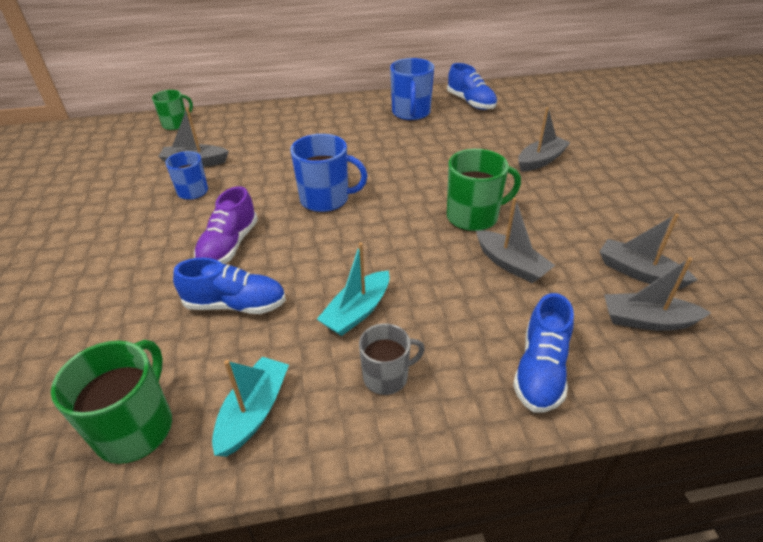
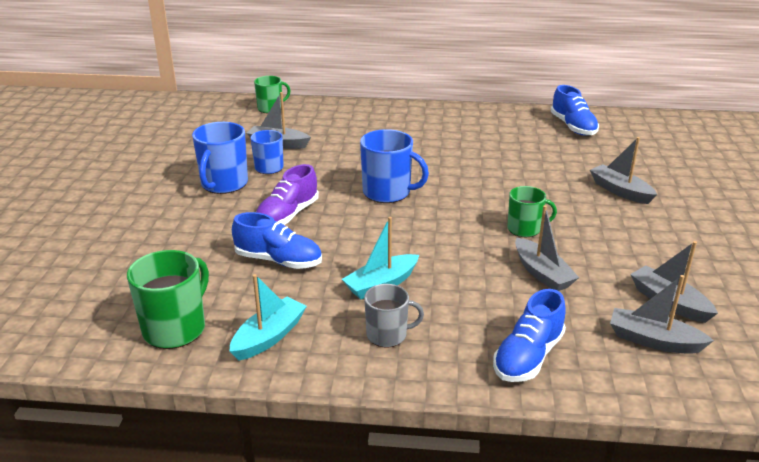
camera: 15 degrees right, 10 degrees down
(411, 113) = (504, 128): blue mug -> blue mug (224, 184)
(473, 217) = (524, 229): green mug -> green mug, size x0.64
(540, 160) = (620, 191): grey boat -> grey boat turned 105 degrees counterclockwise

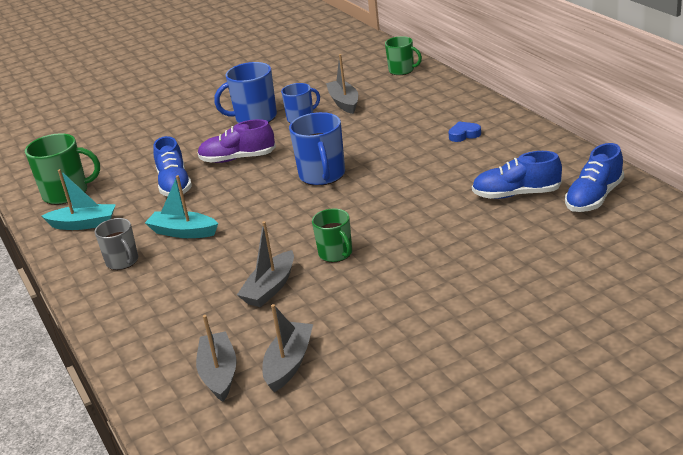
camera: 60 degrees right, 0 degrees up
(419, 127) = (464, 135): none -> blue heart
(528, 357) = (145, 325): blue shoe -> blue shoe (516, 194)
(620, 191) = (477, 272): grey boat -> none

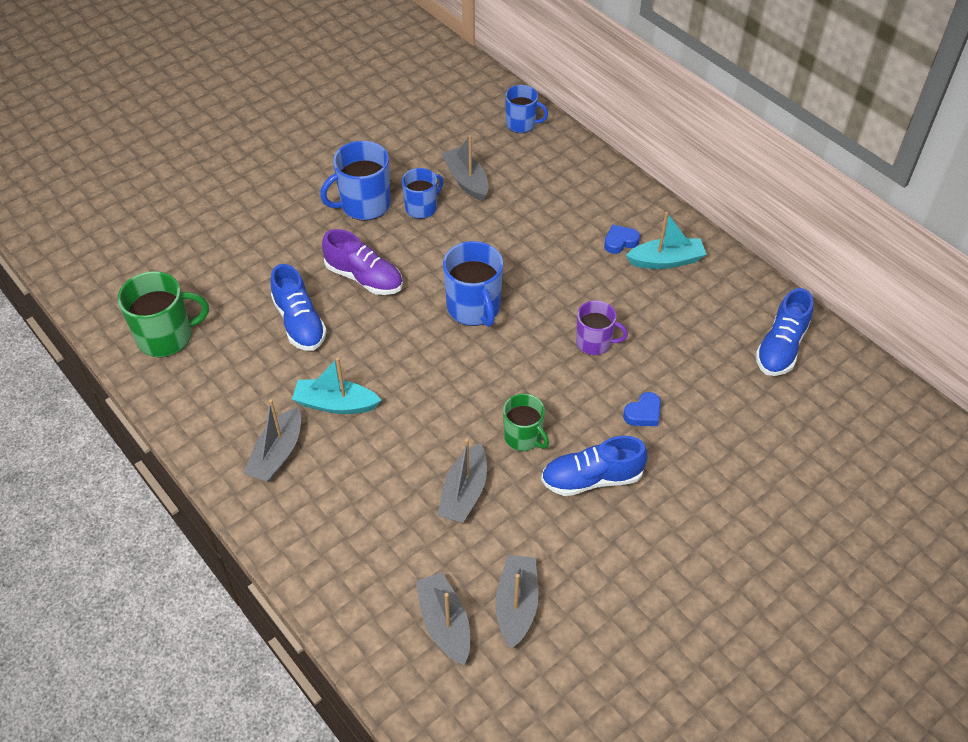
camera: 15 degrees left, 20 degrees up
(84, 224) = (207, 391): turquoise boat -> turquoise boat (666, 261)
(122, 261) = (277, 453): grey mug -> grey boat
(238, 158) = (364, 278): purple shoe -> purple shoe turned 135 degrees counterclockwise
(402, 70) = (521, 124): green mug -> blue mug
(420, 195) = (594, 342): none -> purple mug
(450, 239) = (643, 413): none -> blue heart
(516, 194) = (698, 341): blue shoe -> blue shoe (592, 479)

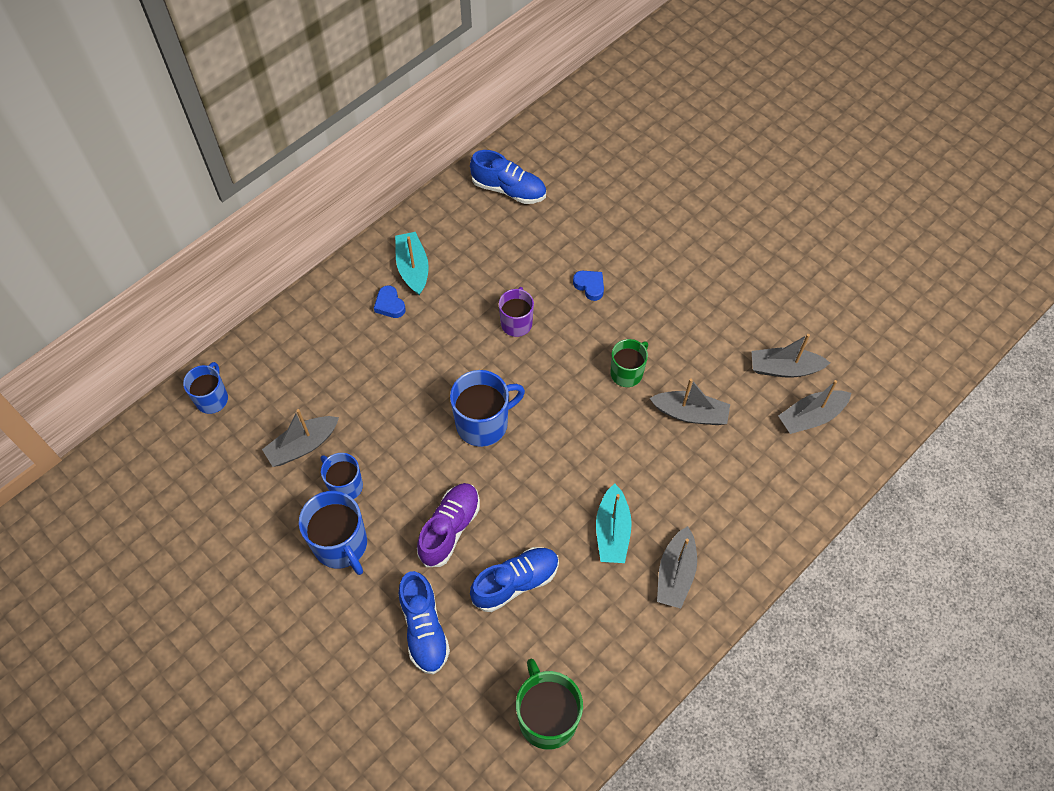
camera: 95 degrees left, 10 degrees up
(277, 453) = (675, 573): grey boat -> grey boat turned 90 degrees clockwise
(592, 479) = (661, 321): blue shoe -> blue shoe (424, 628)

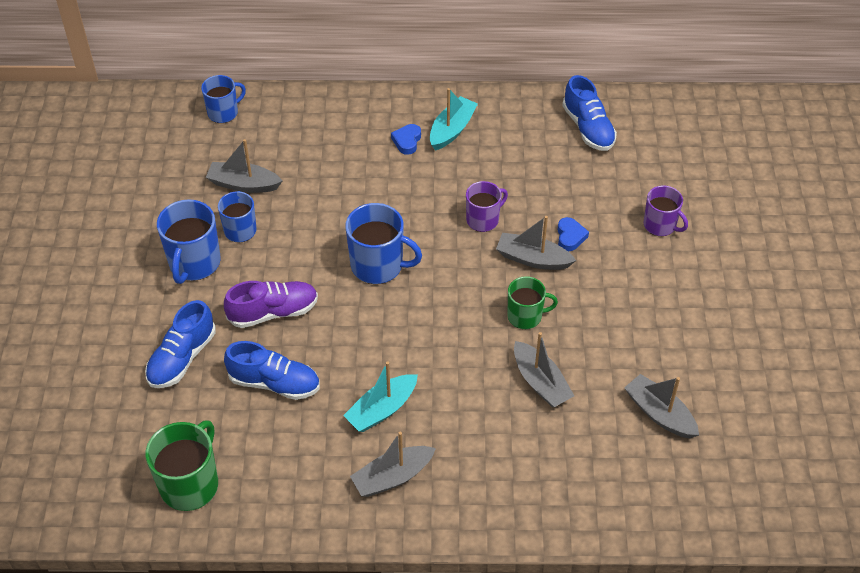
camera: 45 degrees right, 10 degrees down
(637, 227) = (660, 225): none -> purple mug
(811, 417) = (639, 465): grey boat -> grey boat (533, 259)

